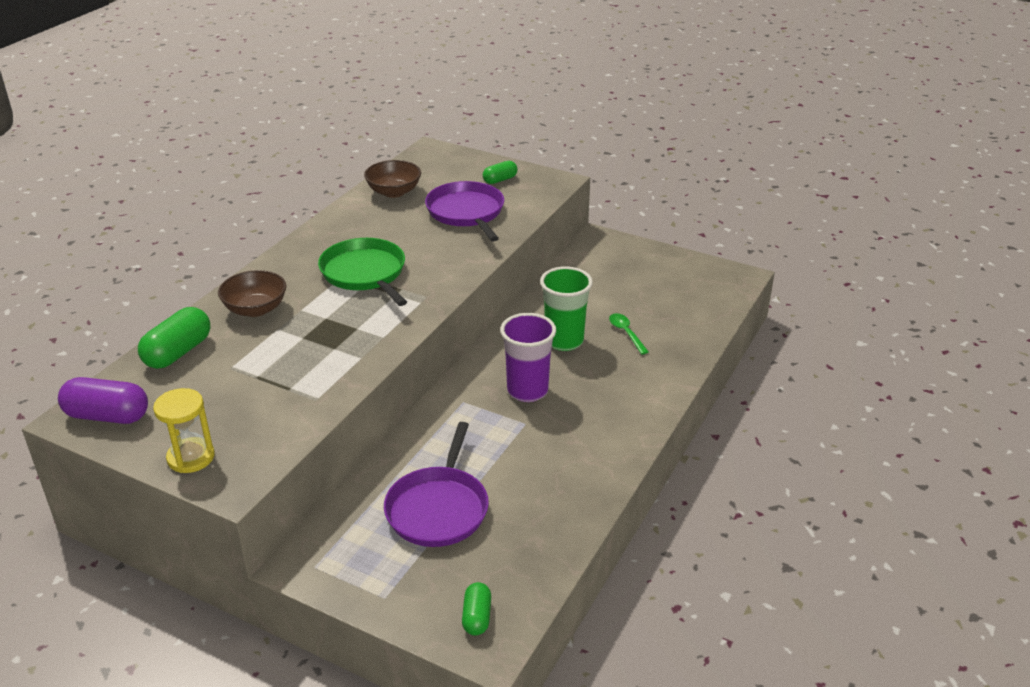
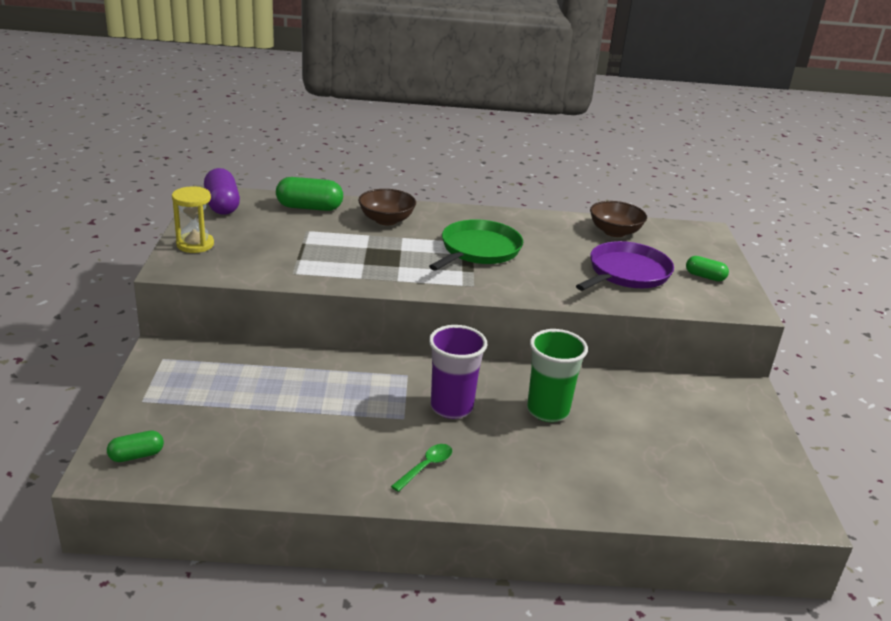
camera: 60 degrees right, 5 degrees down
(438, 508) = (259, 399): purple pan -> none
(626, 333) = (600, 449): green spoon -> green spoon (426, 467)

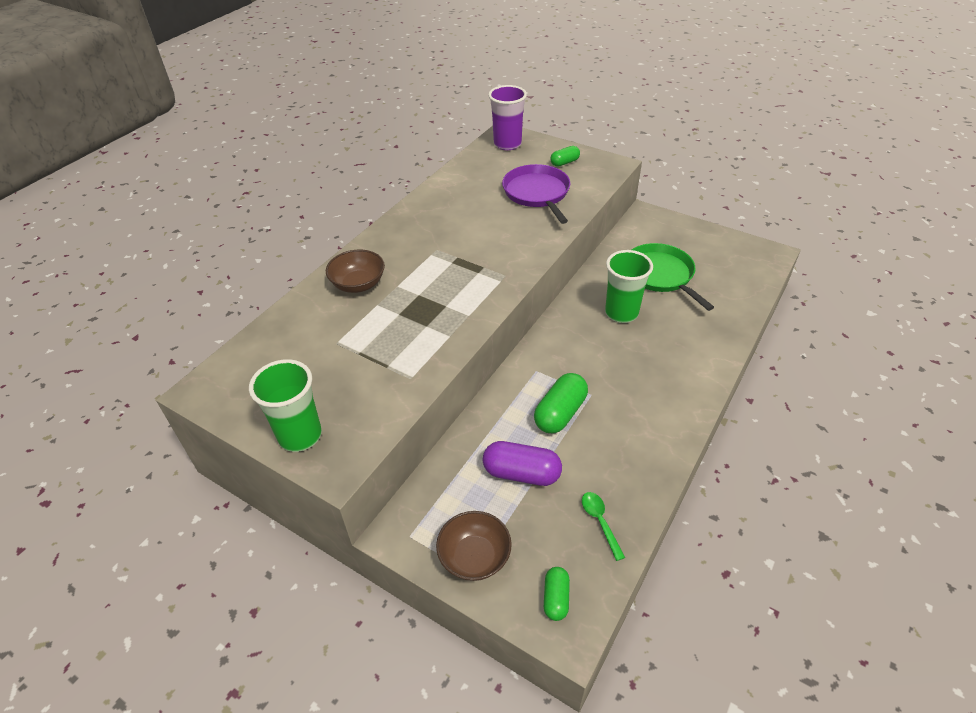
camera: 55 degrees left, 15 degrees up
(195, 244) = (300, 436): yellow hourglass -> green cup
(222, 205) = (229, 389): purple capsule -> purple capsule (521, 473)
(309, 208) = (292, 326): green capsule -> green capsule (560, 413)
(426, 467) = (656, 404): green spoon -> green spoon (600, 522)
(451, 407) = (592, 361): purple cup -> purple cup (507, 144)
(478, 250) = (452, 251): green pan -> green pan (660, 275)
(614, 232) = (475, 172): brown bowl -> brown bowl (474, 557)

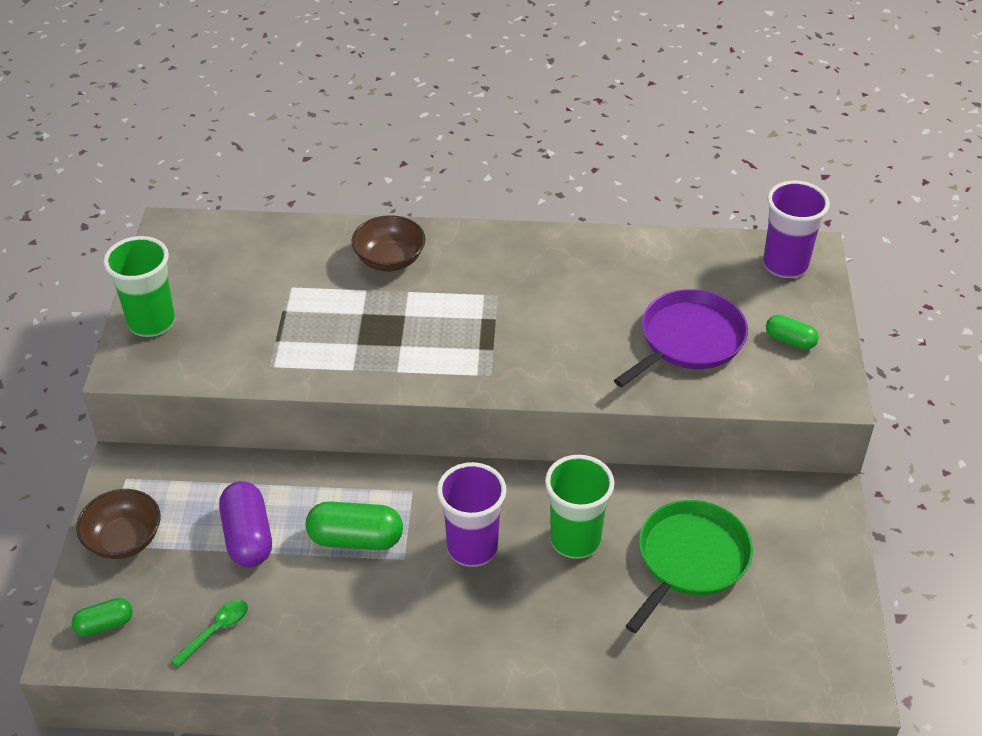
camera: 60 degrees right, 0 degrees up
(601, 359) = (472, 548): none -> purple cup

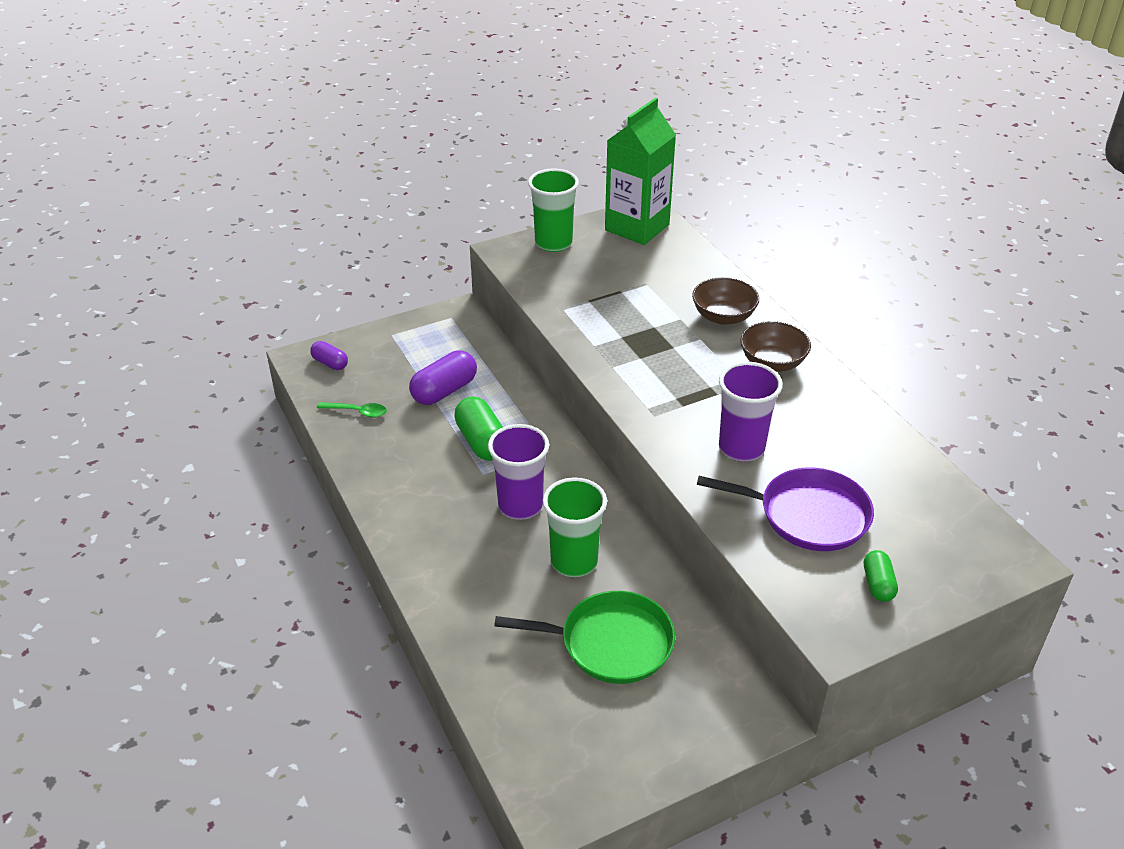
camera: 60 degrees right, 5 degrees down
(105, 624) = (330, 363): green capsule -> purple capsule
(124, 539) = (401, 340): brown bowl -> brown bowl (772, 362)
(190, 249) = (637, 227): none -> green carton
(785, 265) = (976, 547): purple cup -> purple cup (741, 448)

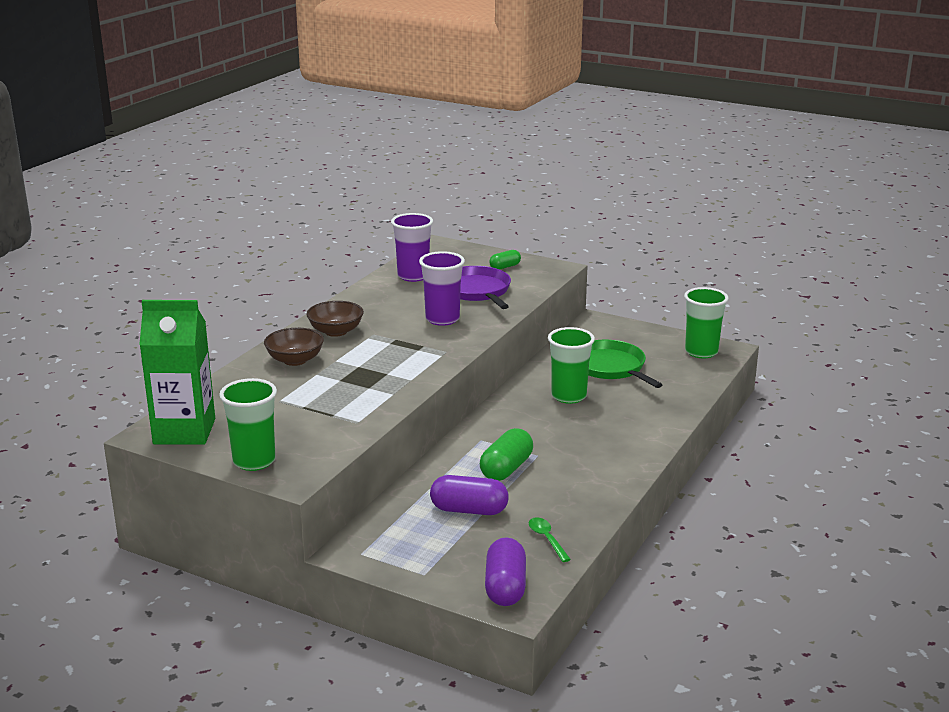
camera: 125 degrees left, 15 degrees down
(330, 363) = (505, 587): purple capsule -> purple capsule, size x1.70
(520, 506) = (548, 430): purple cup -> purple cup (413, 276)
(571, 773) = (701, 352): none -> green cup

